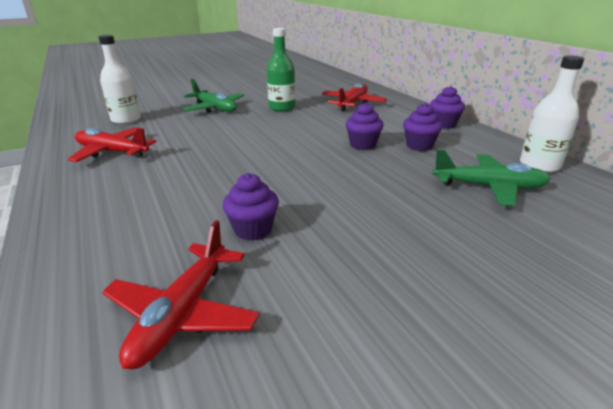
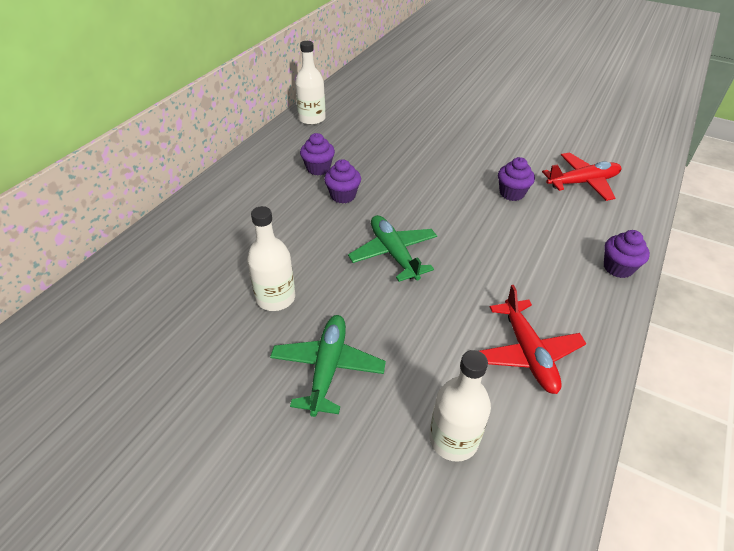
camera: 125 degrees left, 15 degrees up
(282, 108) = (275, 298): green bottle -> white bottle
(352, 103) = (215, 244): red plane -> none
(443, 124) = (251, 167): purple cupcake -> purple cupcake (618, 268)
(489, 187) = (365, 131): green plane -> green plane (393, 253)

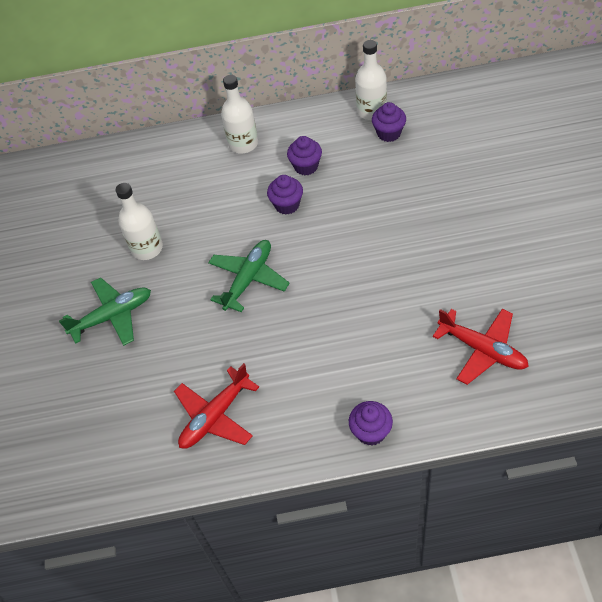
camera: 60 degrees right, 10 degrees up
(453, 439) = (109, 413): white bottle -> white bottle (243, 144)
(511, 193) = (406, 307): purple cupcake -> purple cupcake (389, 133)

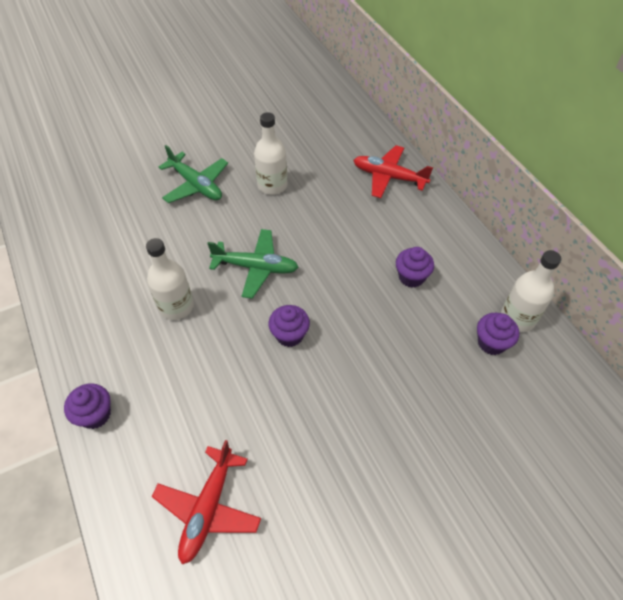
camera: 65 degrees right, 0 degrees up
(215, 416) = (104, 283): red plane -> red plane (388, 177)
(243, 144) = (420, 218): white bottle -> white bottle (176, 306)
(287, 205) = (355, 274): purple cupcake -> purple cupcake (289, 335)

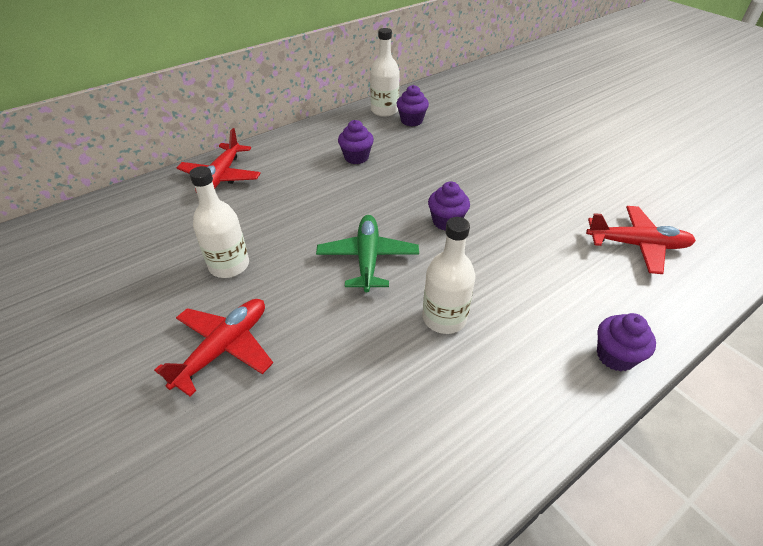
camera: 100 degrees left, 10 degrees down
(196, 185) = (224, 348): green plane -> red plane

